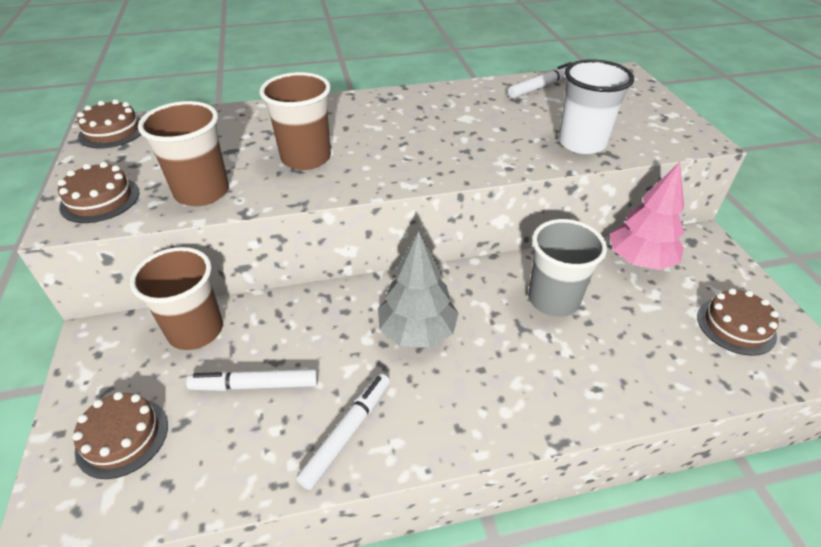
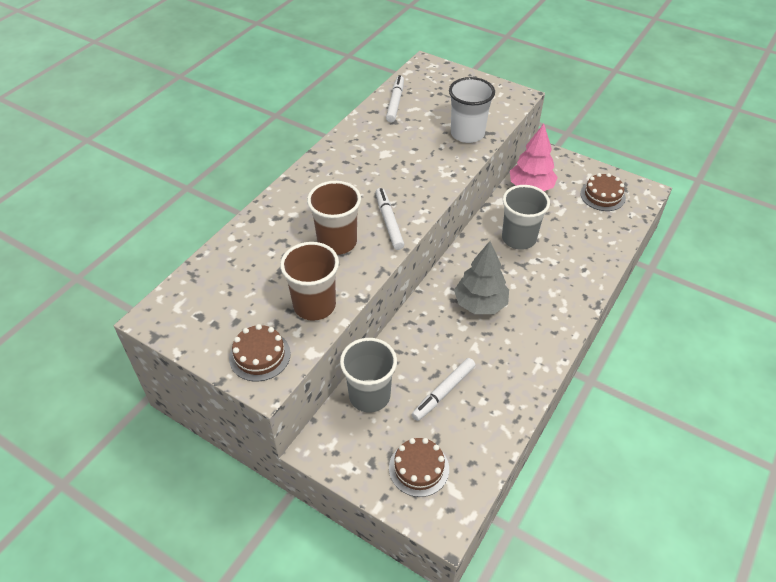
camera: 45 degrees left, 5 degrees up
(112, 131) = (169, 313): brown cake -> none
(196, 330) = (369, 396): brown cup -> grey cup
(347, 432) = (514, 374): white marker -> white marker (389, 222)

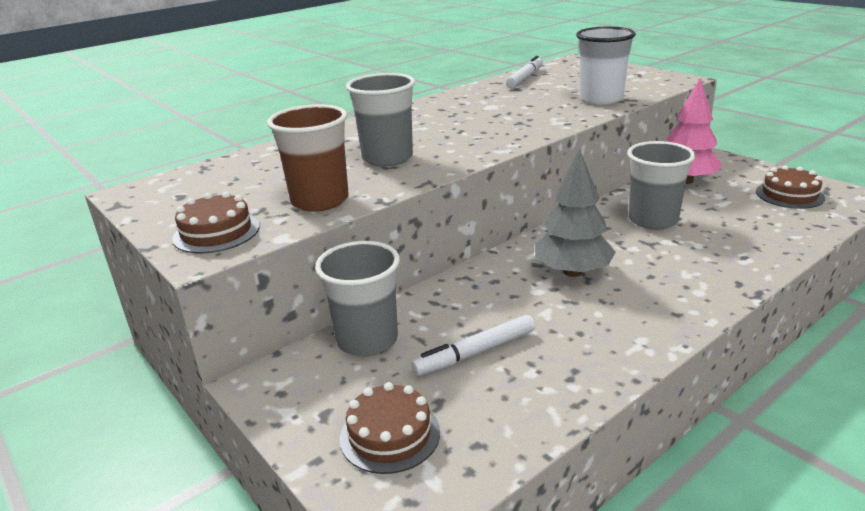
camera: 20 degrees right, 20 degrees down
(337, 242) = (387, 158): brown cup -> grey cup
(389, 222) = (462, 149): white marker -> none

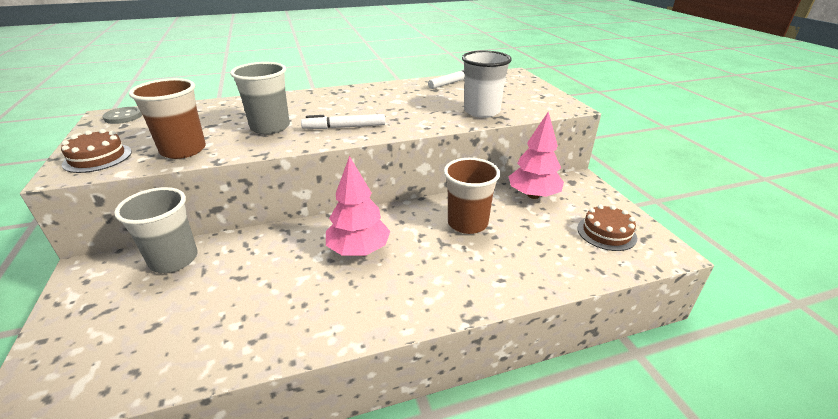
camera: 20 degrees right, 5 degrees up
(161, 188) = (123, 117): none -> grey button
(390, 435) = (98, 339): brown cake -> none
(475, 353) = (220, 295): white marker -> white marker (344, 127)
(572, 272) = (358, 250): grey tree -> pink tree
(653, 220) = (467, 223): grey cup -> brown cup

